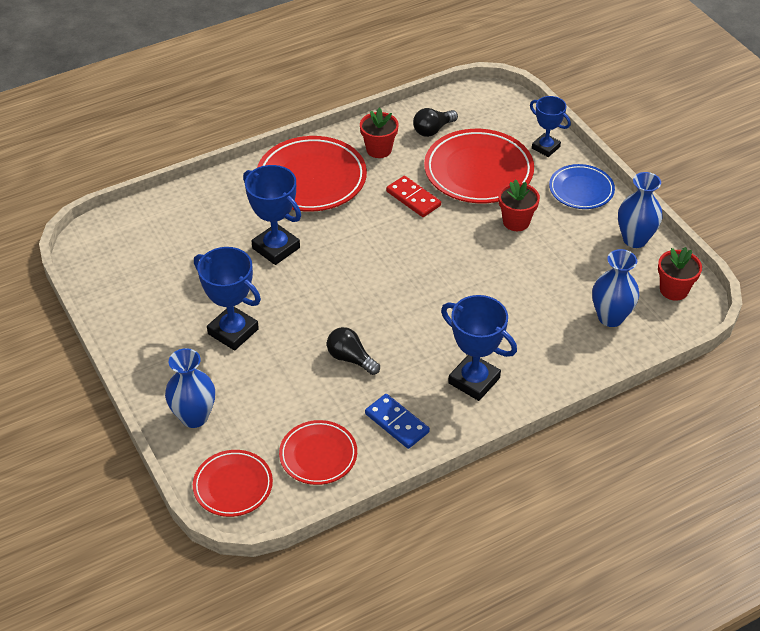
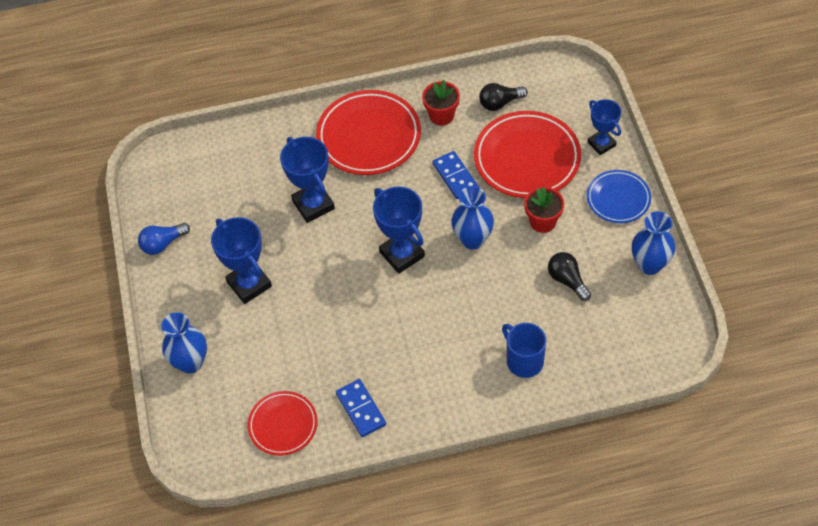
camera: 20 degrees right, 10 degrees up
(124, 312) = (163, 244): none -> blue light bulb
(233, 486) = (202, 437): red plate -> none
(350, 358) = (342, 335): black light bulb -> black light bulb (567, 280)
(413, 198) = (455, 176): red domino -> blue domino
(474, 380) = (444, 382): blue trophy -> blue trophy (402, 254)
(547, 345) = (524, 360): none -> blue mug
(610, 317) = (593, 344): blue vase -> blue vase (472, 239)
(674, 290) = (665, 328): red flower pot -> none

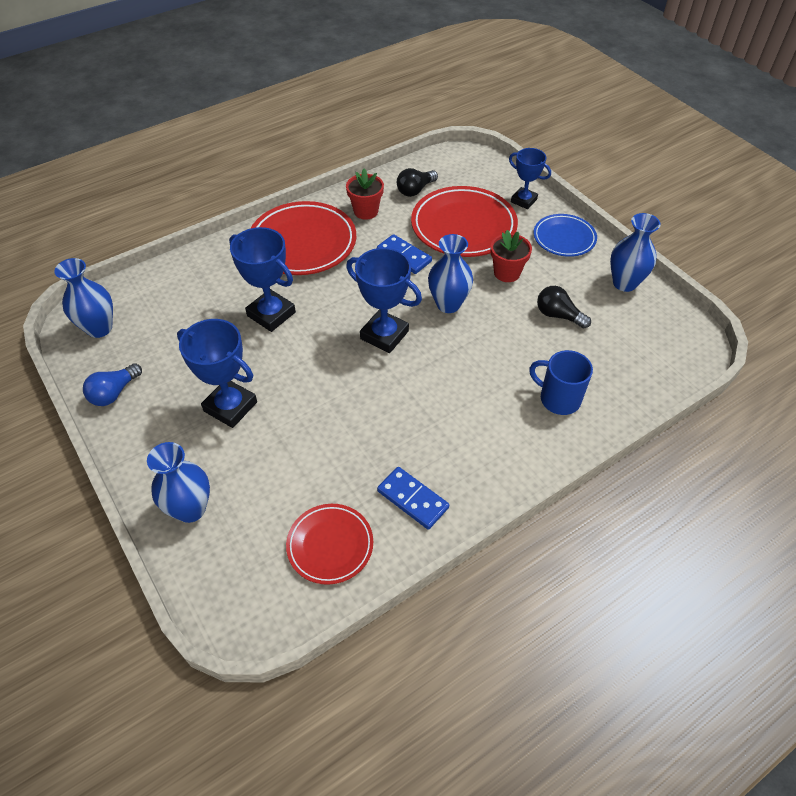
camera: 25 degrees left, 5 degrees down
(167, 178) = (99, 328): none -> blue vase

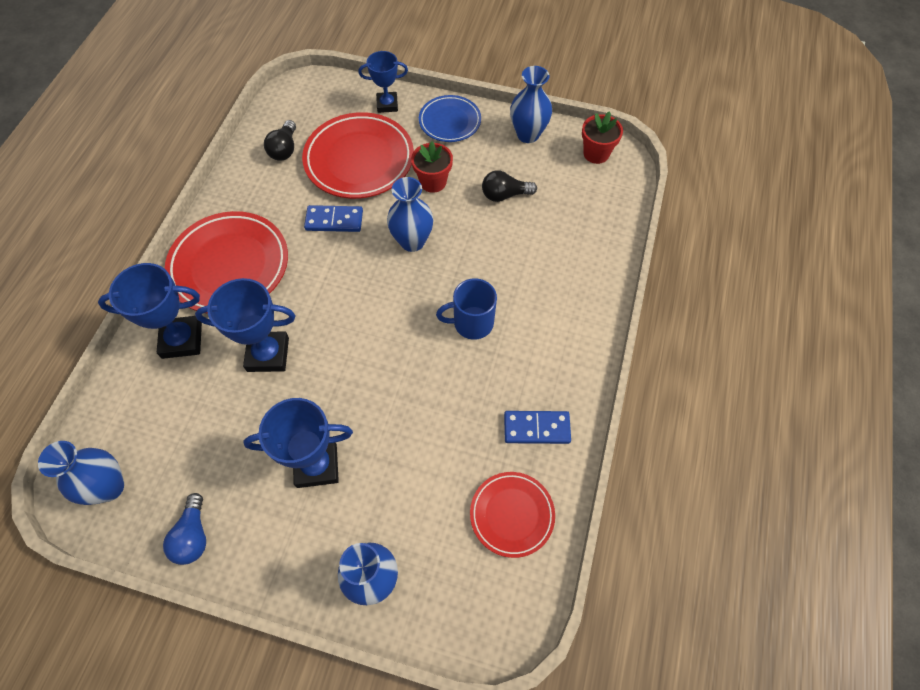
camera: 40 degrees left, 10 degrees up
(366, 211) = (258, 197): red flower pot -> red flower pot (596, 153)
(384, 335) = (386, 305): blue trophy -> blue trophy (182, 340)
(558, 399) = (565, 266): blue mug -> blue mug (472, 323)

